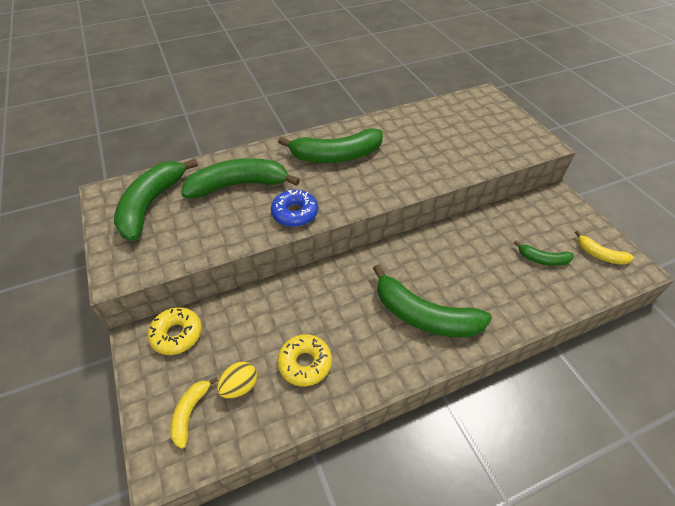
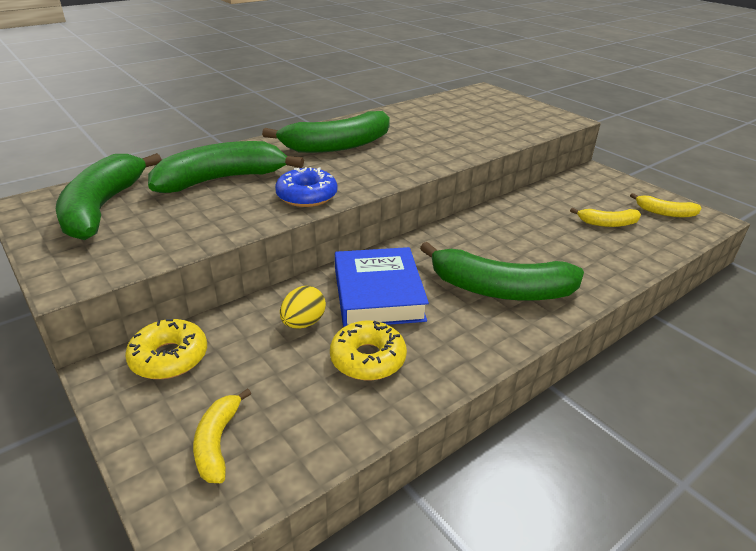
camera: 15 degrees left, 15 degrees down
(240, 386) = (284, 399): yellow egg -> yellow egg (303, 323)
(331, 303) = (378, 294): none -> blue book
(542, 259) = (607, 223): green banana -> yellow banana

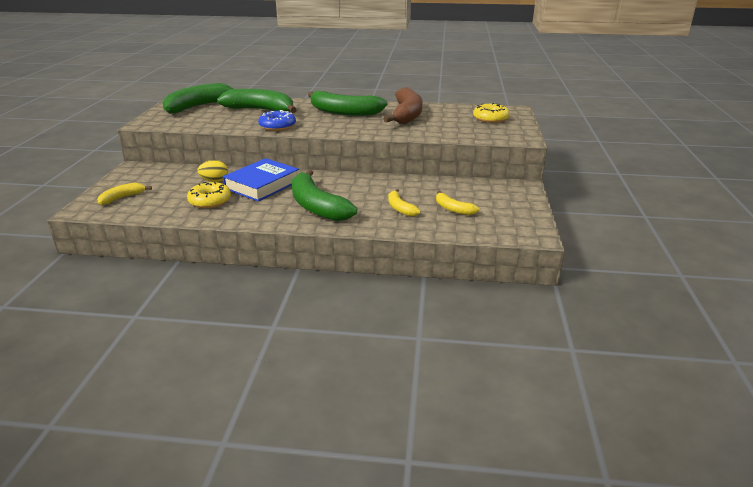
camera: 45 degrees right, 5 degrees down
(169, 357) = (155, 171): yellow donut -> yellow donut (490, 119)
(410, 126) = (407, 115): none -> brown banana
(665, 213) = (510, 220): yellow banana -> yellow banana (400, 208)

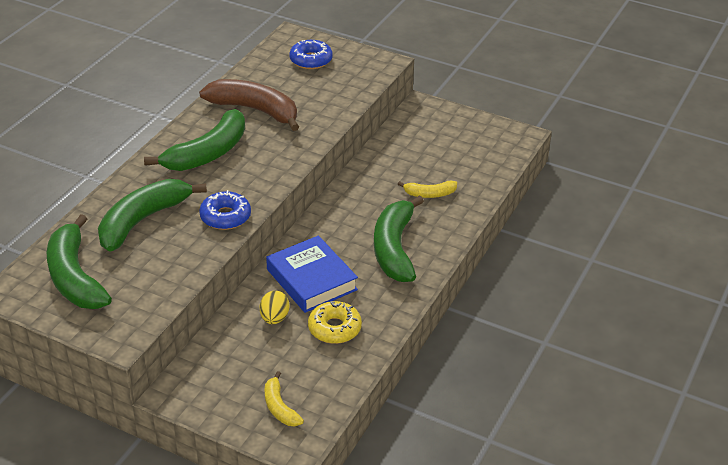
camera: 70 degrees left, 10 degrees up
(316, 206) = (394, 248): green banana -> green banana turned 105 degrees clockwise
(453, 209) = (449, 162): yellow banana -> none
(490, 119) = (311, 60): yellow donut -> blue donut

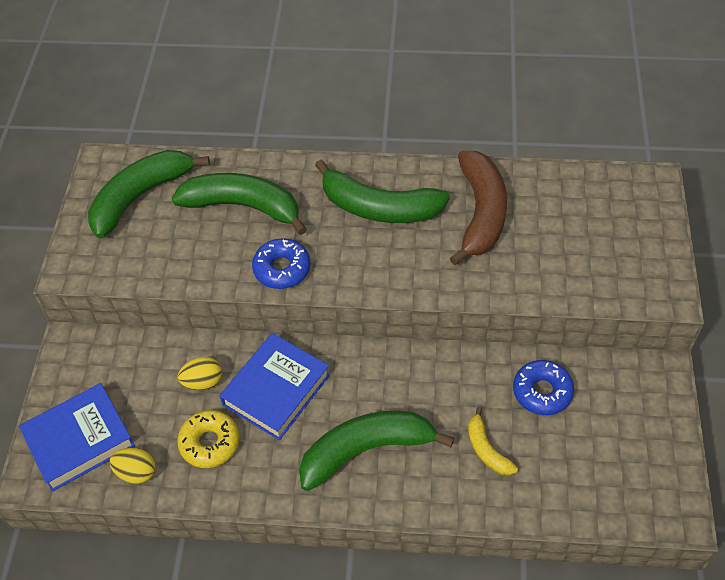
camera: 70 degrees right, 15 degrees up
(279, 407) = (80, 440): yellow banana -> blue book
(311, 60) = (615, 221): blue donut -> blue donut (542, 392)
(334, 377) = (137, 472): none -> yellow egg

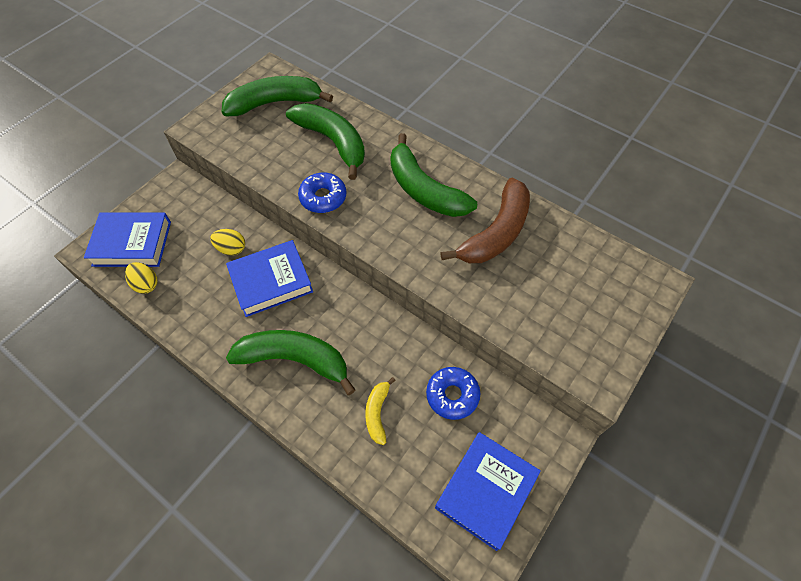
camera: 30 degrees right, 5 degrees up
(210, 443) = (203, 292): yellow donut -> none
(634, 455) = (486, 491): none -> blue book

